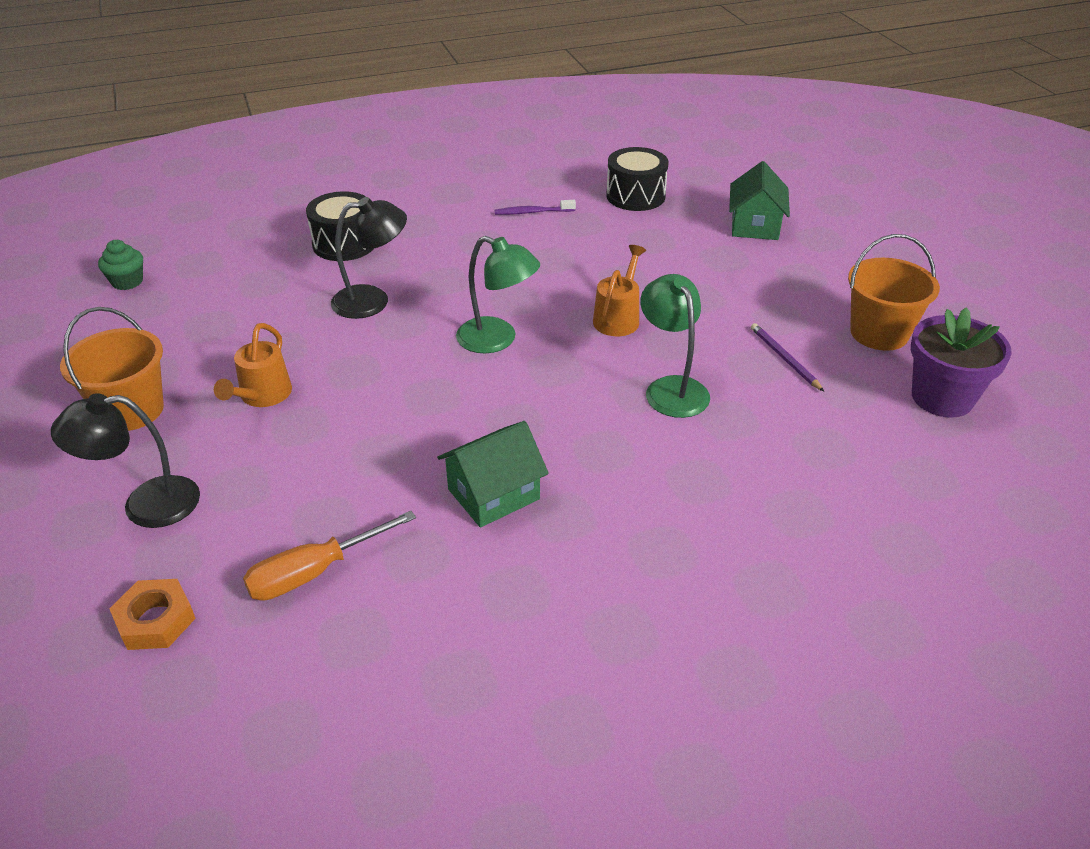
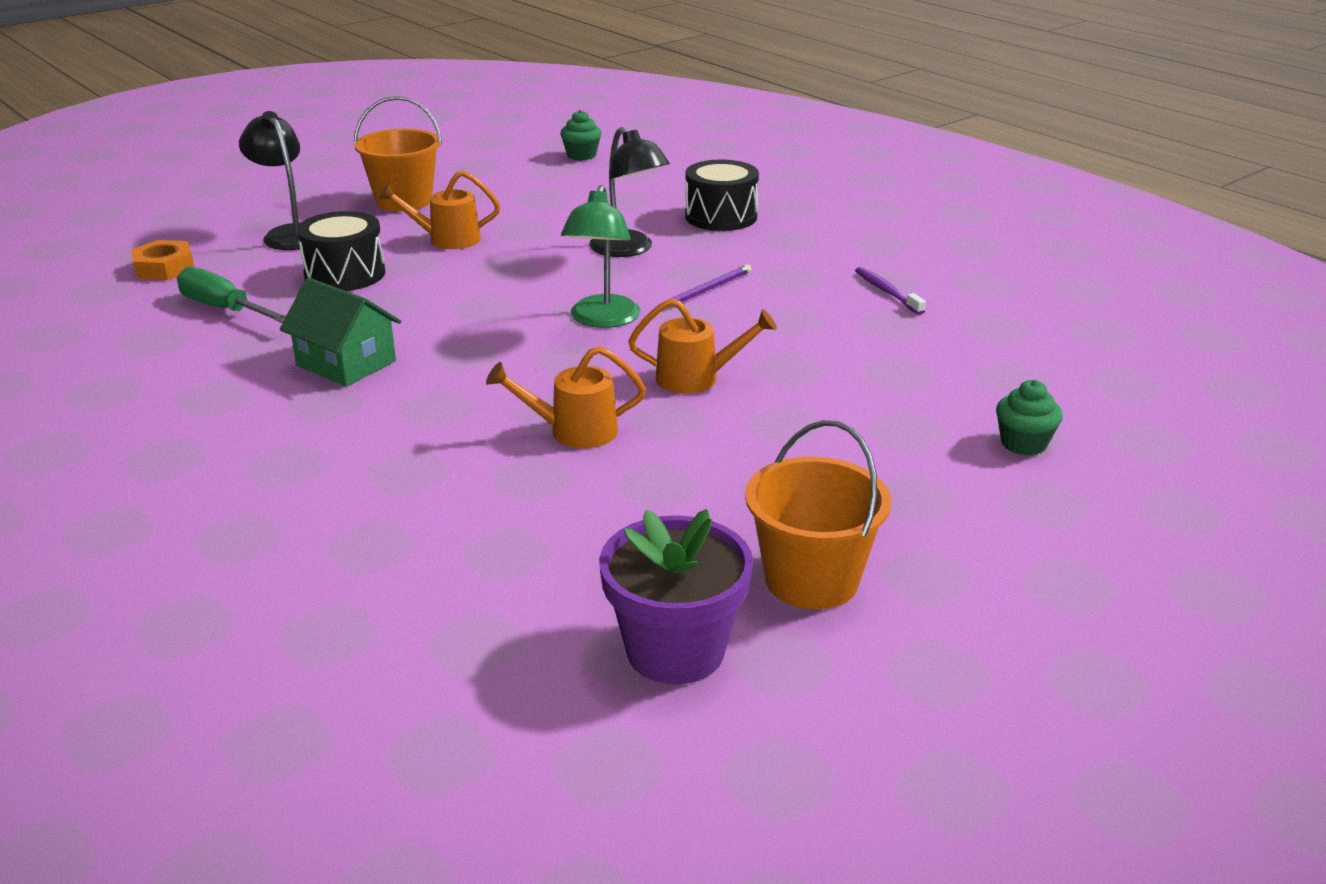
camera: 70 degrees right, 10 degrees down
(314, 572) = (224, 309): orange screwdriver -> green screwdriver
(635, 196) = (1004, 346): black drum -> black drum (345, 274)
(671, 388) = (572, 431): green lamp -> orange watering can
(755, 225) = (1023, 443): green house -> green cupcake
(784, 358) = (687, 503): purple pencil -> purple pencil (707, 290)

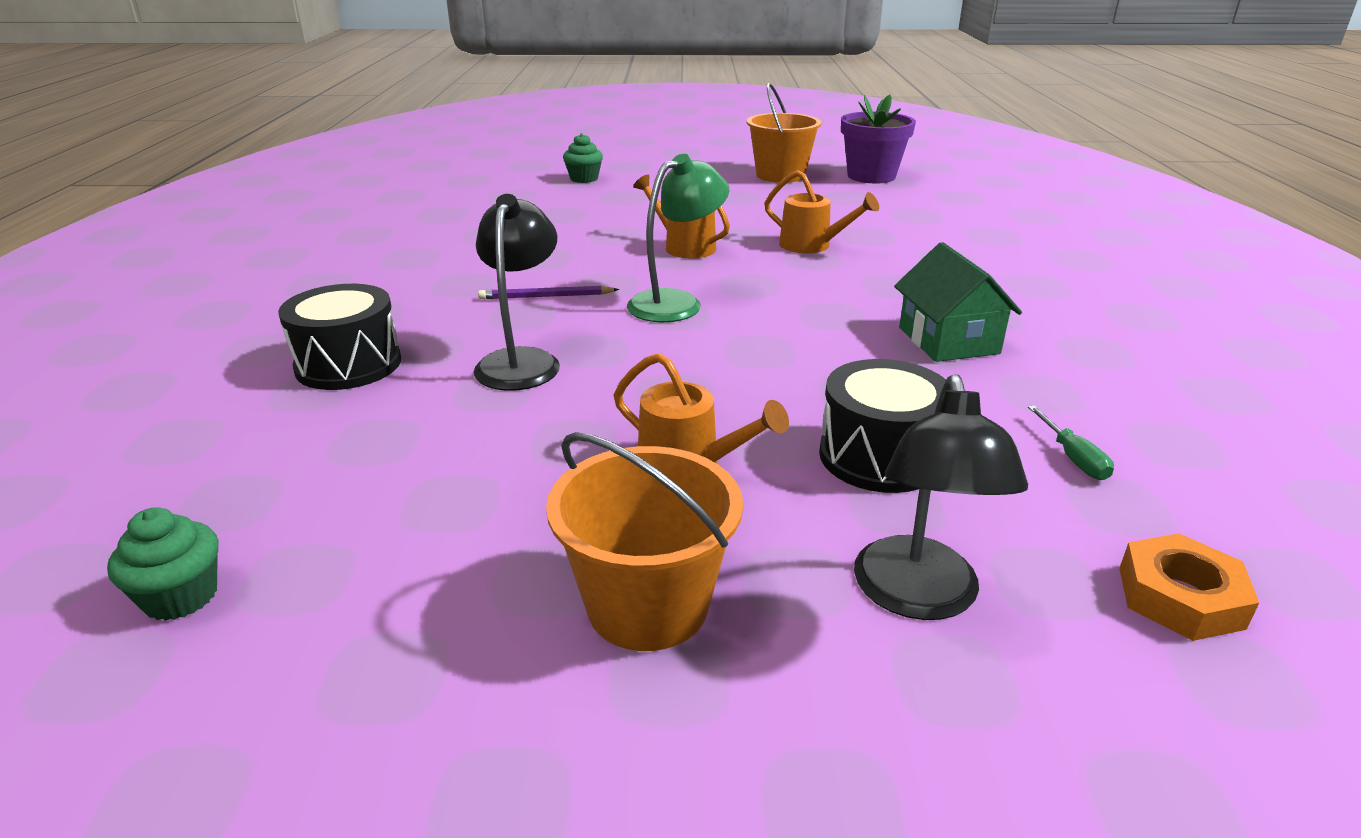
camera: 140 degrees left, 0 degrees up
(224, 309) = (1073, 458): green screwdriver -> green screwdriver, size x0.55
(887, 292) = (434, 251): purple toothbrush -> none

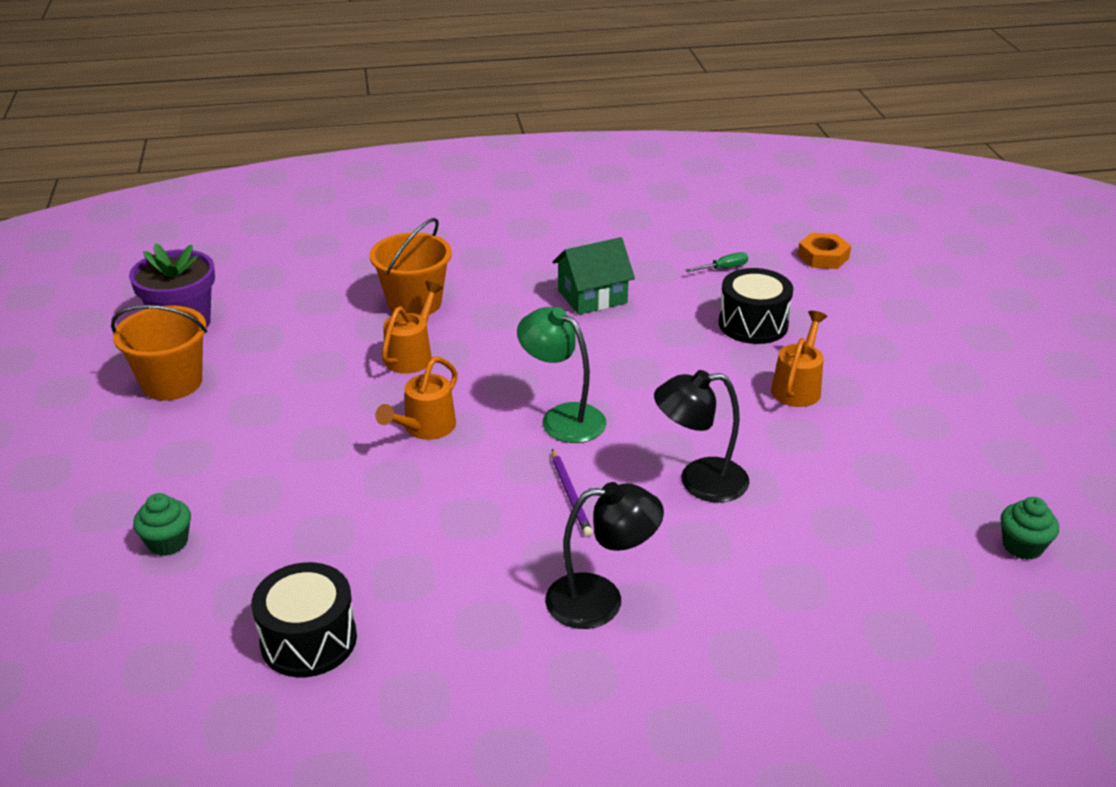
camera: 100 degrees left, 5 degrees up
(348, 364) = (746, 579): black drum -> black drum (308, 640)
(647, 606) = (919, 387): orange bucket -> orange bucket (414, 303)
(918, 597) = (864, 316): black lamp -> black lamp (600, 600)

